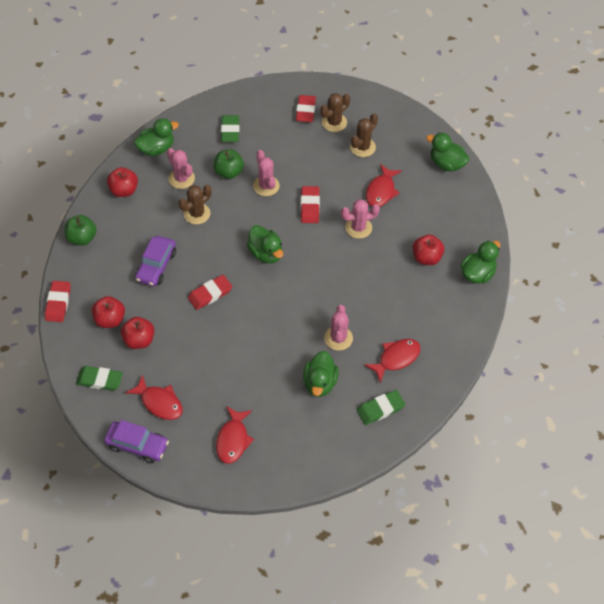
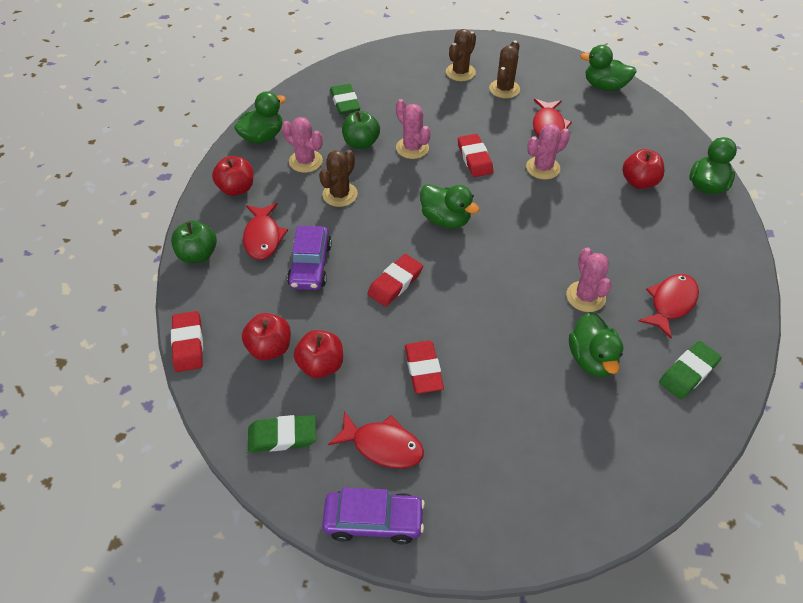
camera: 15 degrees left, 5 degrees down
(233, 440) = (512, 471): red fish -> red fish (263, 237)
(305, 111) = (423, 68): red eraser -> red eraser (423, 369)

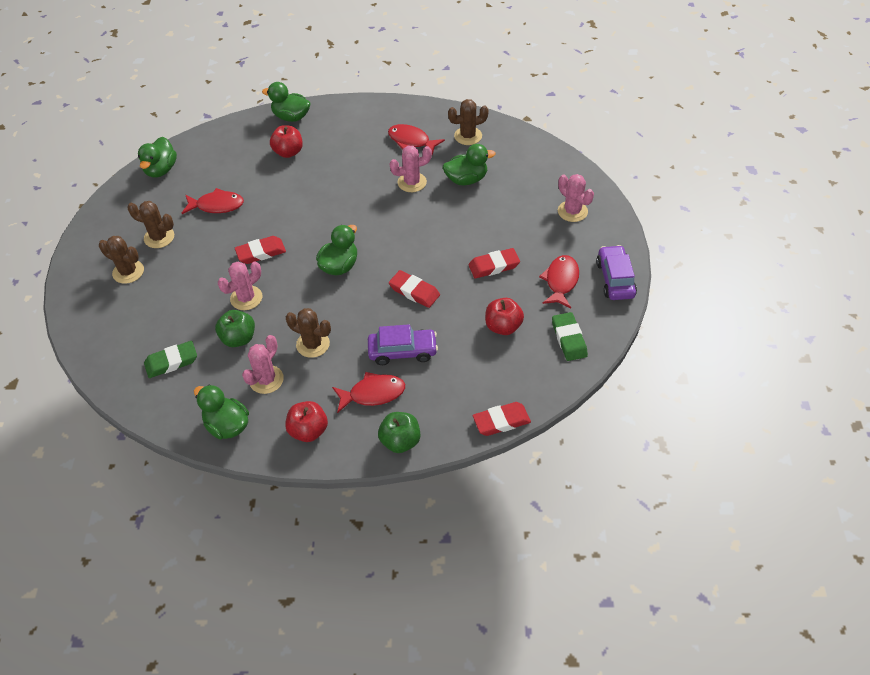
camera: 95 degrees left, 0 degrees up
(270, 348) = (494, 362): red apple -> none
(543, 168) = (273, 208): pink cactus -> pink cactus (572, 211)
(688, 372) = (468, 136): green eraser -> brown cactus

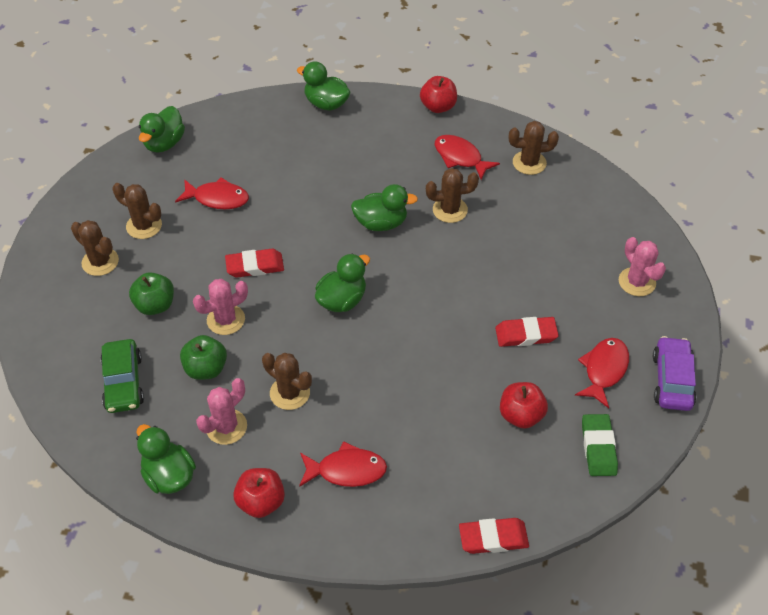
camera: 10 degrees right, 0 degrees up
(171, 362) = (124, 382): green eraser -> green car
(288, 152) = (313, 147): red apple -> red apple (438, 107)
(400, 441) = (366, 538): green apple -> green apple (155, 305)
(402, 351) = (393, 423): purple car -> none
(412, 182) = (450, 210): pink cactus -> brown cactus
(414, 291) = (423, 349): red eraser -> none
(466, 179) = (516, 218): green duck -> green duck (381, 223)

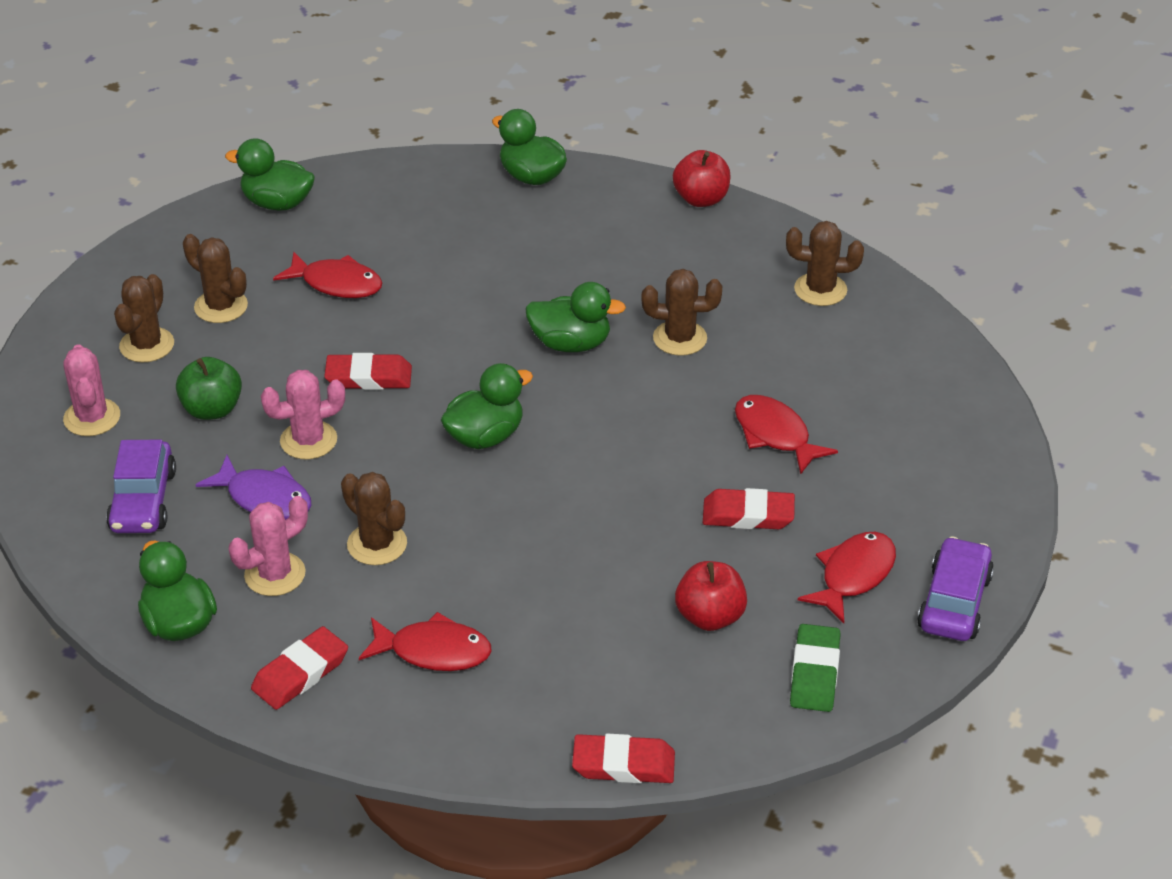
camera: 10 degrees right, 10 degrees down
(100, 262) = (147, 345): brown cactus -> brown cactus turned 60 degrees clockwise
(124, 382) = (143, 501): green car -> purple car
(164, 143) = (277, 203): green duck -> green duck turned 75 degrees clockwise
(206, 369) = (264, 498): green apple -> purple fish
(261, 502) = (300, 673): red apple -> red eraser
(460, 157) = (716, 271): red fish -> red fish (775, 435)
(637, 282) = (940, 467): pink cactus -> pink cactus (92, 418)

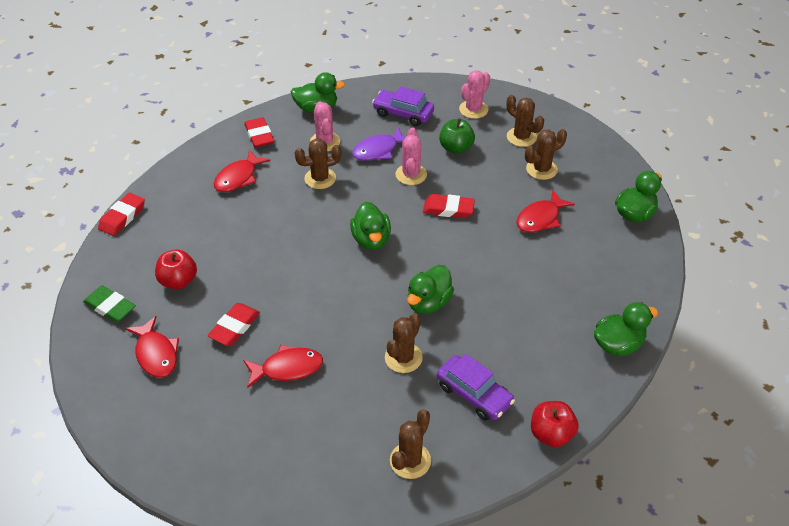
camera: 115 degrees right, 5 degrees up
(92, 418) = (473, 109): pink cactus -> pink cactus turned 60 degrees counterclockwise
(368, 377) = (448, 209): red eraser -> red eraser turned 75 degrees clockwise
(954, 602) = (101, 391): purple car -> purple car (474, 394)

